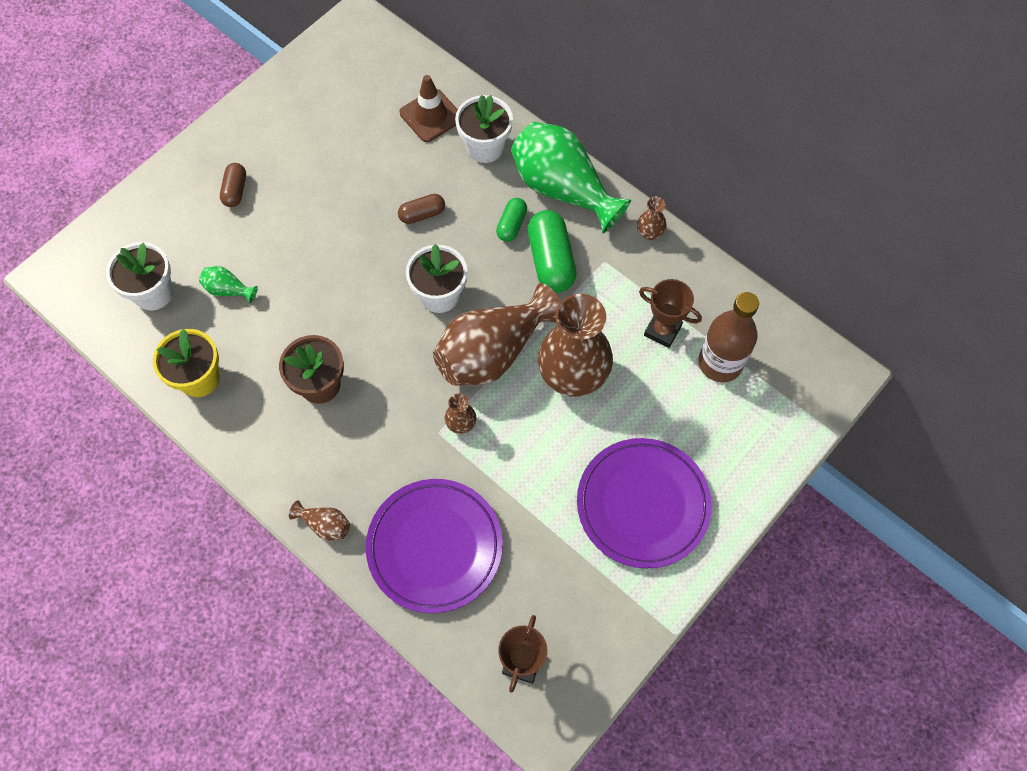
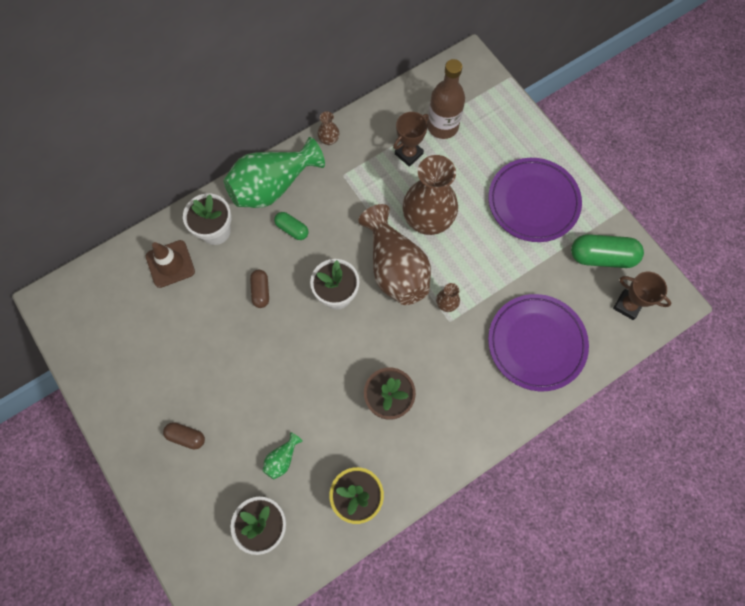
camera: 75 degrees left, 5 degrees up
(325, 525) = (504, 418): brown vase -> none
(551, 260) = (331, 210): green capsule -> green capsule (601, 257)

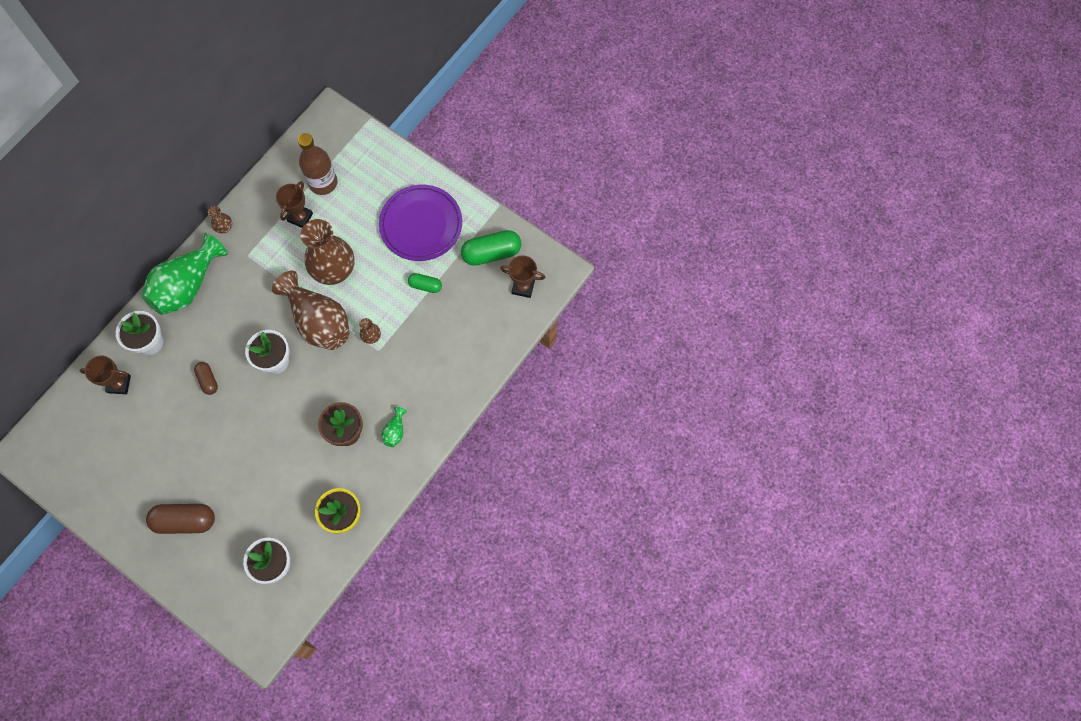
camera: 20 degrees left, 0 degrees up
(170, 264) = (119, 384): brown traffic cone -> brown trophy
(186, 436) = (185, 521): brown capsule -> brown capsule, size x1.78
(282, 458) = (272, 509): green vase -> green vase (395, 431)
(292, 229) = (217, 318): green capsule -> green capsule (425, 285)
(536, 343) = (456, 344): purple plate -> none

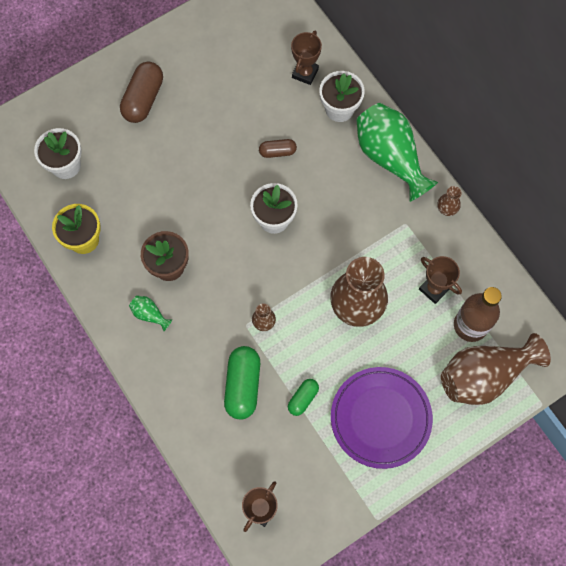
camera: 110 degrees right, 0 degrees up
(318, 321) = (302, 274): brown vase -> brown vase (484, 375)
(491, 253) = (316, 488): green capsule -> green capsule (242, 385)

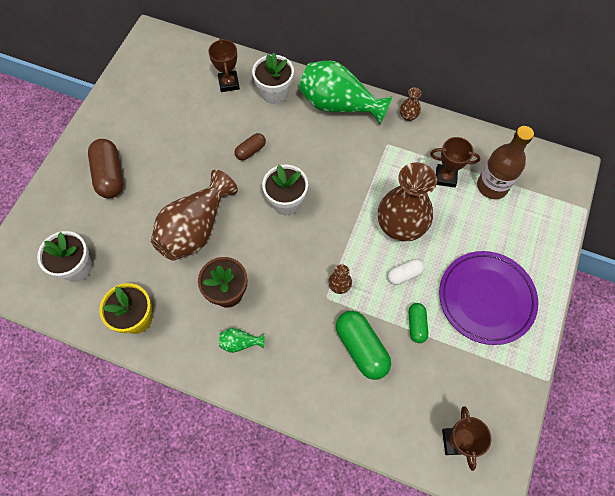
camera: 35 degrees left, 5 degrees down
(326, 350) = (404, 274): none -> white capsule
(484, 375) = (531, 215): brown vase -> brown vase (196, 229)

